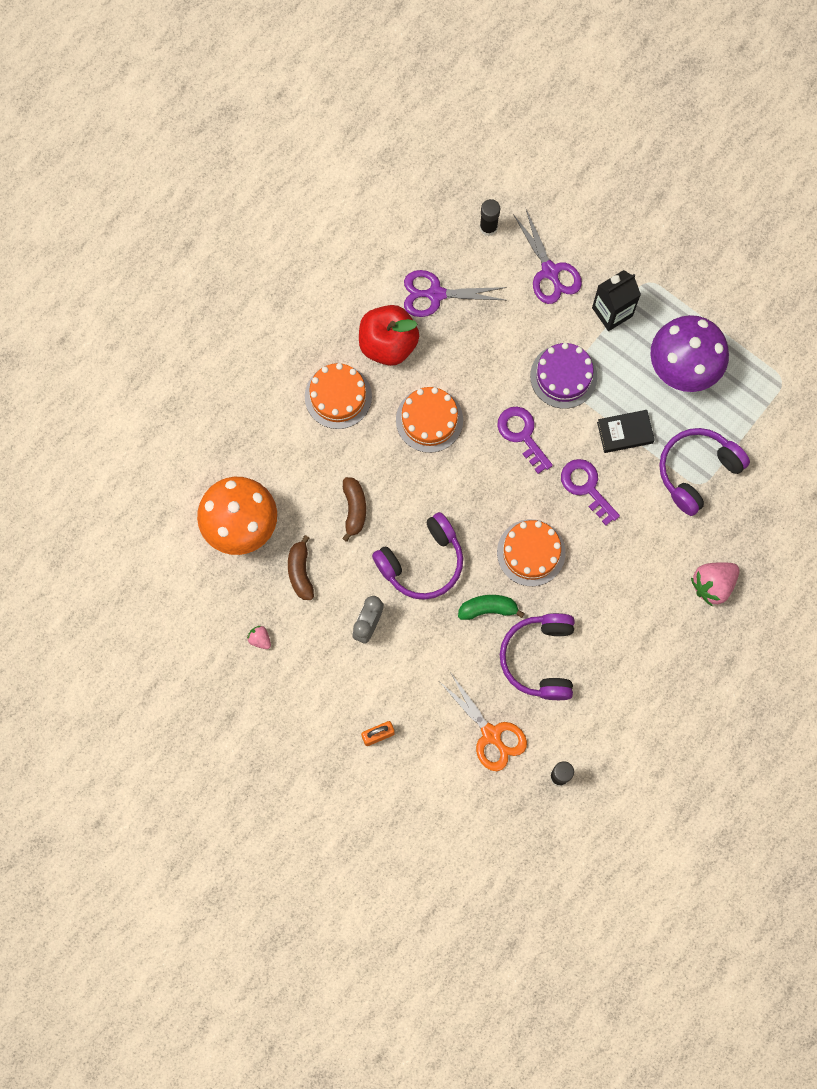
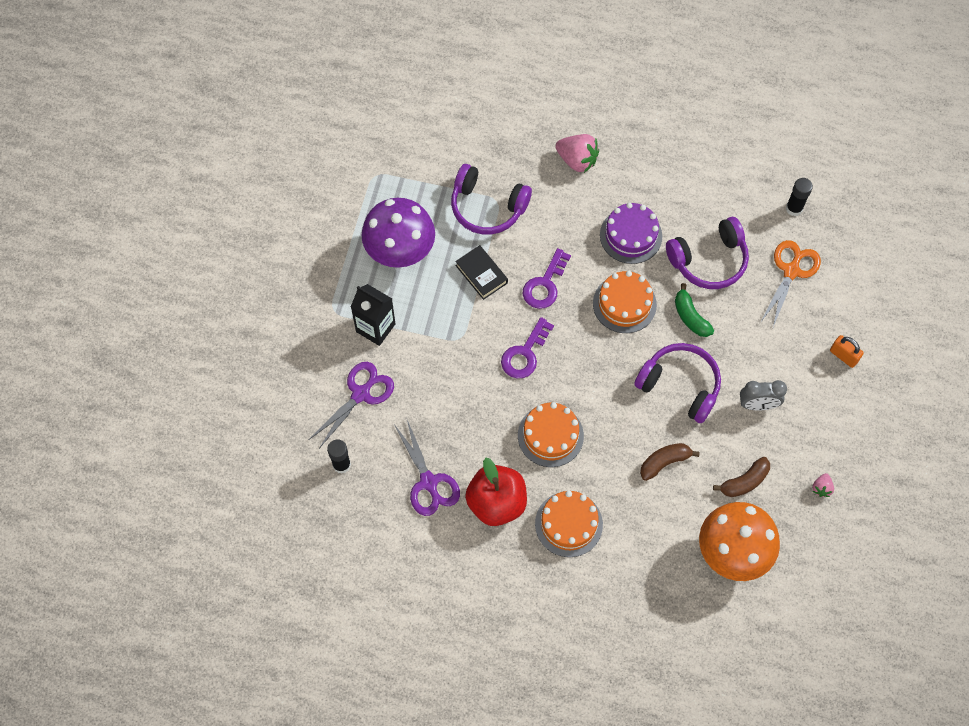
camera: 115 degrees left, 10 degrees down
(563, 376) = (454, 342): purple cake -> purple cake (631, 235)

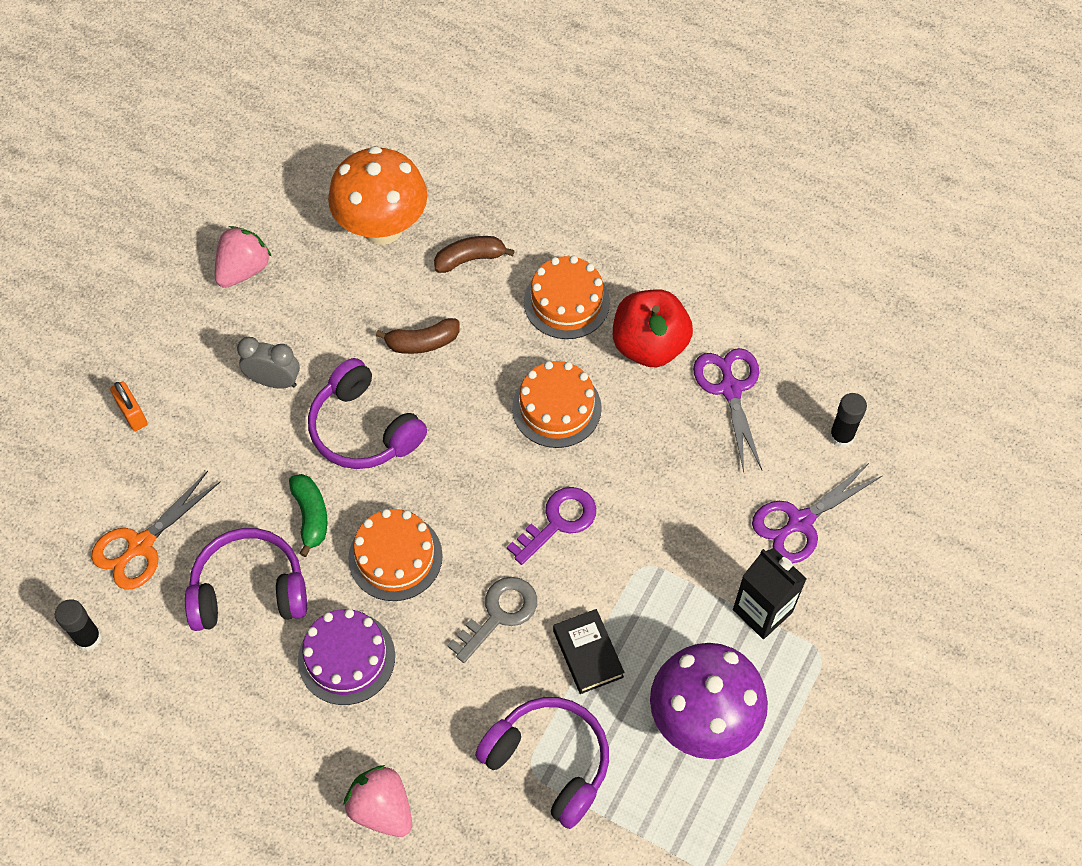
camera: 165 degrees left, 5 degrees down
(545, 285) = (499, 614): purple key -> grey key
(744, 482) = (333, 298): brown banana -> brown banana (470, 259)
(821, 488) = (243, 270): pink strawberry -> pink strawberry, size x1.95

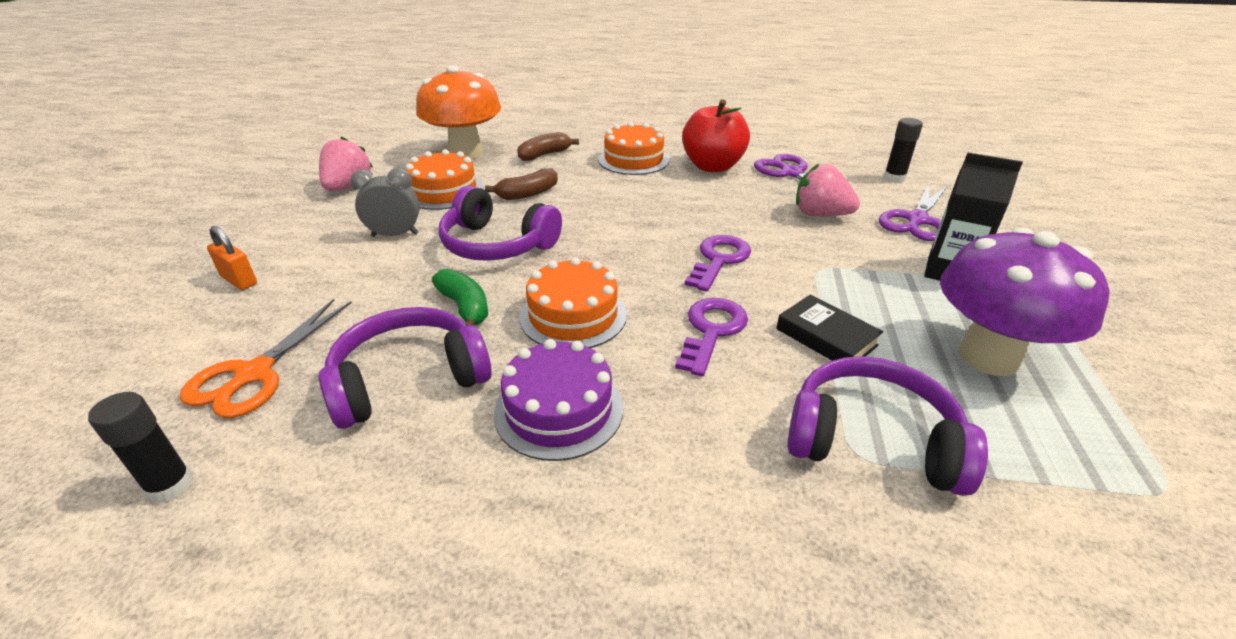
camera: 20 degrees left, 25 degrees down
(382, 808) = (697, 566): pink strawberry -> pink strawberry (820, 215)
(499, 614) = (711, 330): grey key -> purple key
(556, 408) = (665, 204): orange cake -> orange cake (444, 191)

